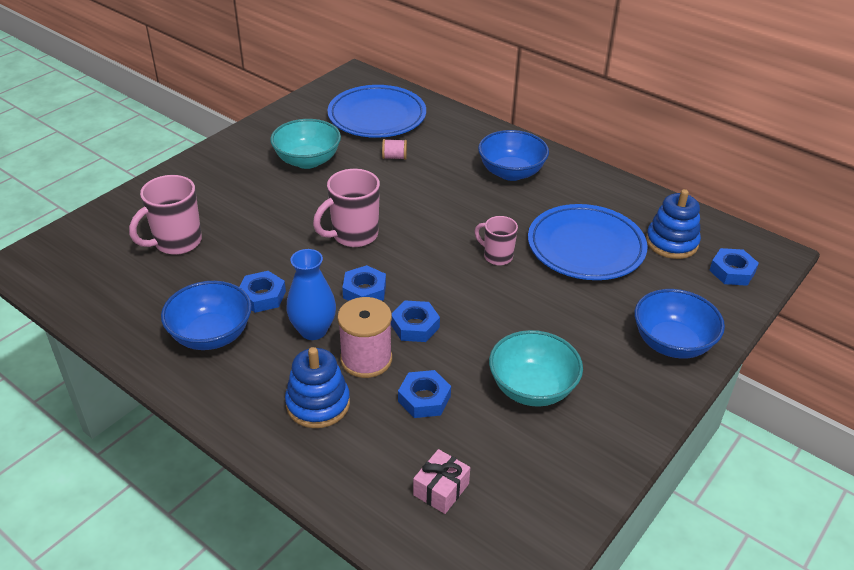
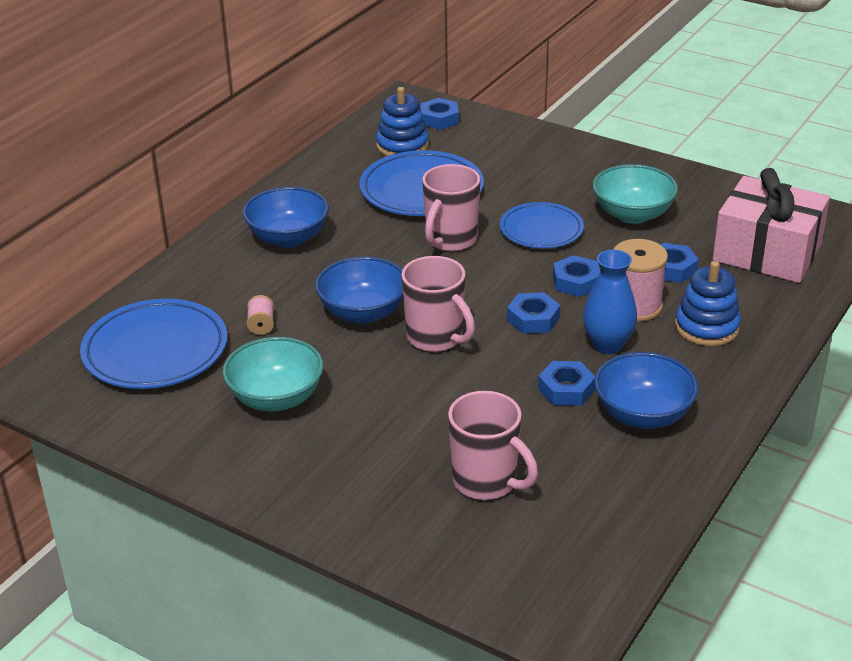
camera: 95 degrees left, 5 degrees down
(441, 489) = (767, 252): pink gift -> pink gift, size x2.37
(497, 256) = (450, 240): pink mug -> pink mug, size x1.61
(508, 315) = (541, 230): none -> blue plate
(672, 343) = (548, 150): blue bowl -> blue bowl (363, 312)

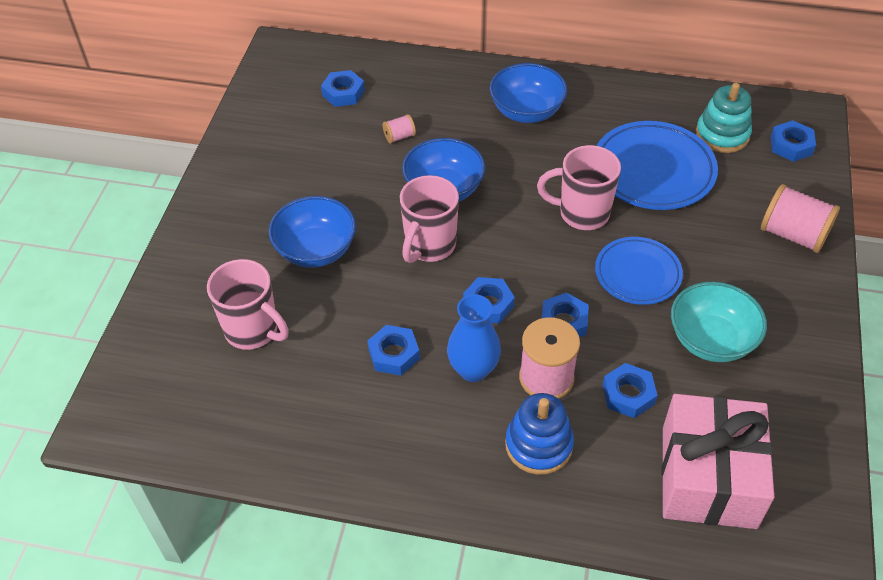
camera: 70 degrees right, 15 degrees up
(155, 351) = (343, 93): blue plate -> blue nut
(276, 398) = (312, 175): turquoise bowl -> none
(402, 146) = (722, 135): blue stacking toy -> turquoise stacking toy
(486, 482) = (253, 331): pink mug -> pink mug turned 75 degrees counterclockwise
(540, 147) = (793, 234): none -> pink spool
(643, 415) = (378, 420): blue bowl -> blue bowl (316, 250)

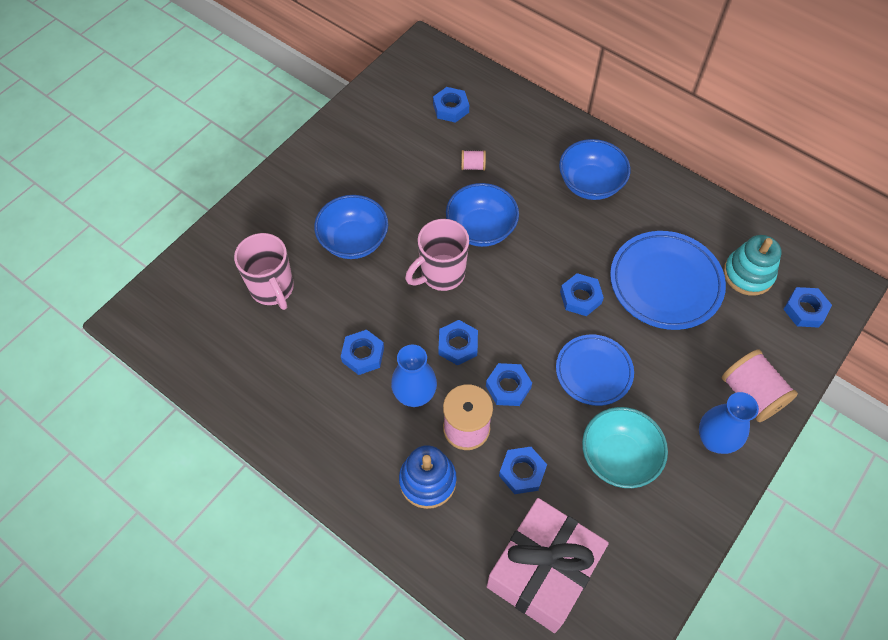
camera: 25 degrees right, 10 degrees up
(582, 213) = (580, 297): pink mug -> blue nut
(787, 287) = (714, 440): none -> blue vase

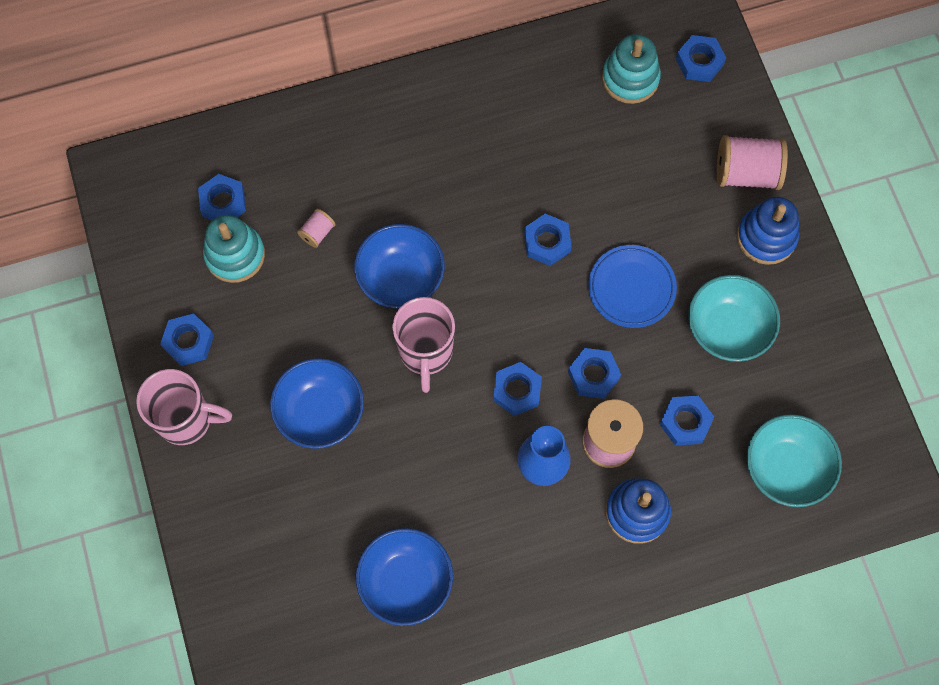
camera: 55 degrees left, 10 degrees up
(273, 289) = (319, 531): pink mug -> pink mug (186, 420)
(363, 355) = (463, 488): blue nut -> blue nut (188, 342)
(422, 134) = (235, 255): none -> turquoise stacking toy
(543, 571) = (786, 468): pink gift -> turquoise bowl
(590, 184) = (427, 138): blue bowl -> blue bowl (406, 582)
(665, 283) = (587, 156): blue plate -> none
(714, 440) = (766, 237): blue vase -> blue stacking toy

